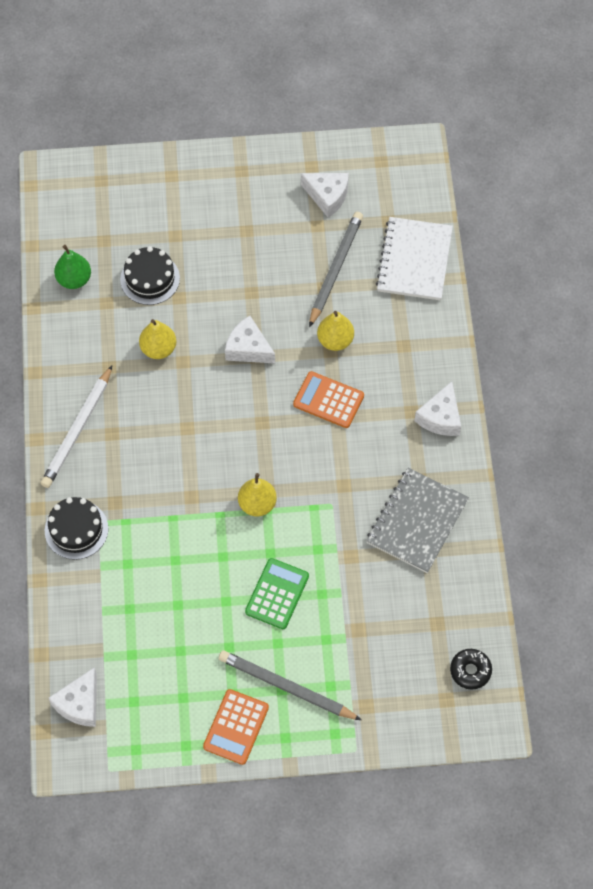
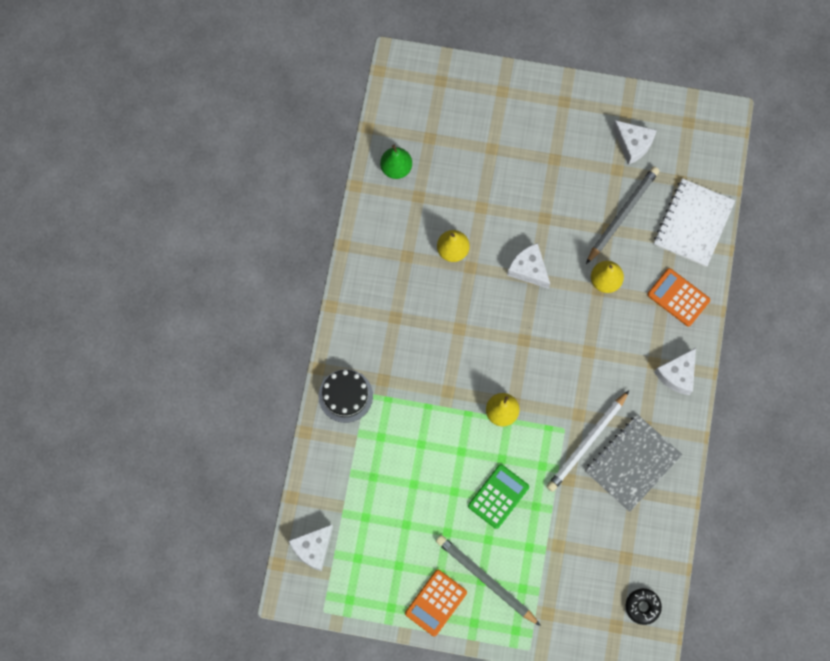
camera: 15 degrees right, 10 degrees up
(77, 430) = (367, 306): white pencil -> white pencil (587, 442)
(150, 279) = (460, 183): black cake -> none
(328, 400) = (585, 334): orange calculator -> orange calculator (678, 297)

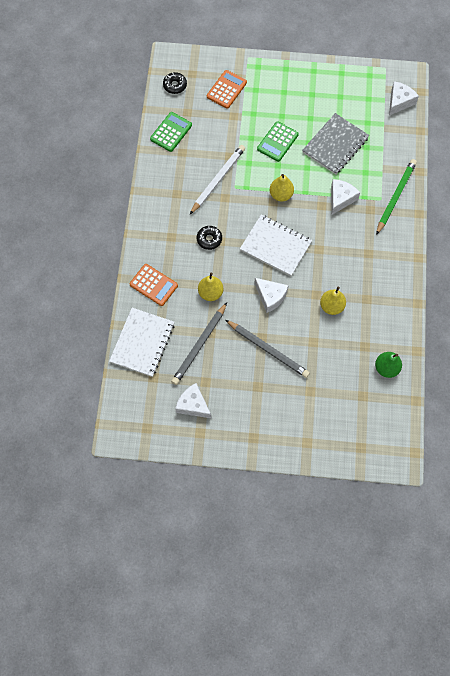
camera: 175 degrees right, 5 degrees down
(345, 396) = (395, 197): black cake -> green pencil
(435, 602) = (312, 78): orange calculator -> orange calculator (226, 89)
(486, 580) = (280, 93): grey pencil -> grey pencil (268, 349)
(516, 337) = (275, 246): none -> white notebook
(603, 355) = (209, 239): none -> black donut
(632, 463) = (184, 169): grey notebook -> grey notebook (335, 145)
(650, 526) = (171, 132): none -> green calculator
(677, 375) = (153, 230): white cheese -> white cheese (340, 199)

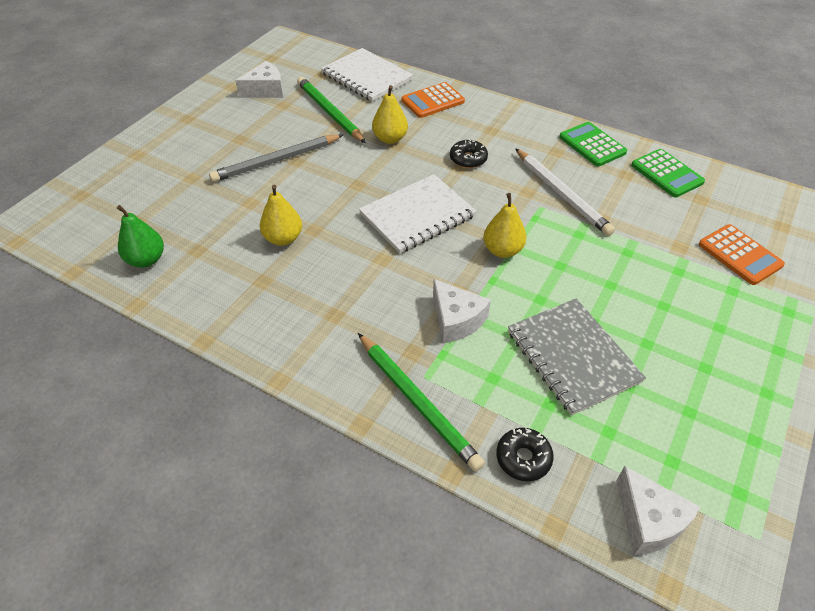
camera: 115 degrees right, 20 degrees down
(175, 85) = (759, 201): black donut -> black donut (523, 458)
(199, 345) = (330, 112): grey pencil -> green pencil
(270, 296) = (345, 186): white cheese -> none
(277, 142) = (608, 281): green calculator -> green calculator (592, 145)

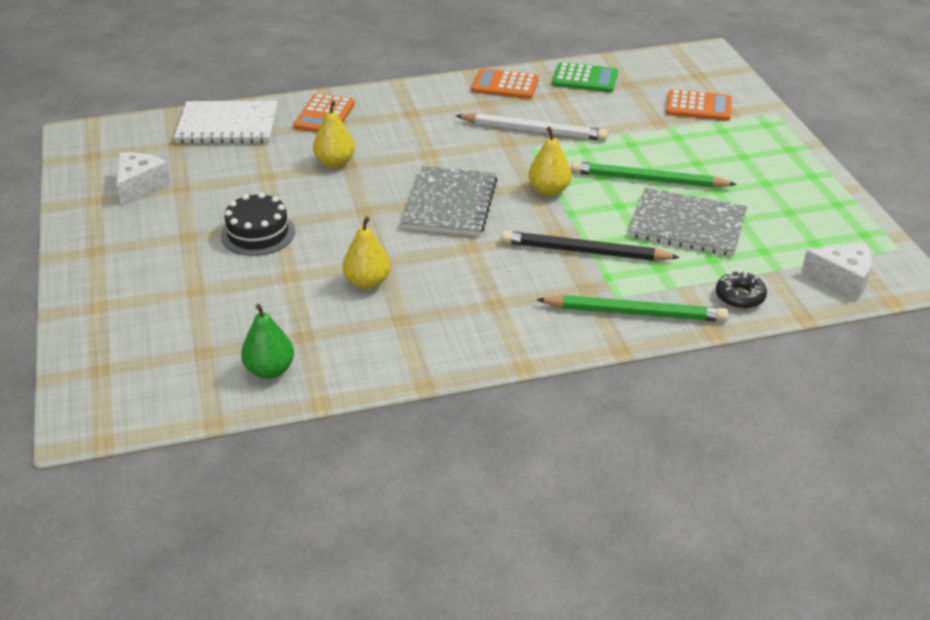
camera: 45 degrees left, 10 degrees down
(276, 161) = (258, 233): grey pencil -> black cake
(330, 112) = (242, 171): green pencil -> green pencil (648, 180)
(417, 215) = (450, 204): white notebook -> grey notebook
(456, 320) = (585, 251): white cheese -> black pencil
(468, 159) = (426, 144): black donut -> none
(592, 145) = (505, 85): green calculator -> orange calculator

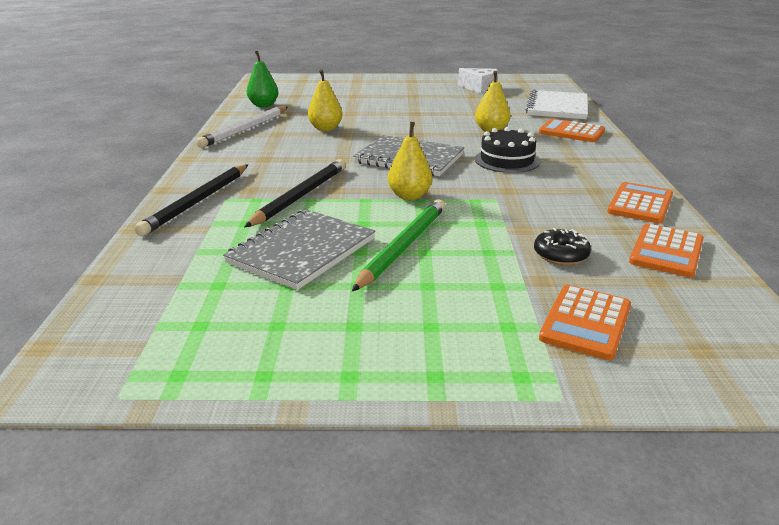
camera: 105 degrees right, 10 degrees down
(258, 233) = (405, 108): black cake -> black cake (507, 160)
(533, 130) = (531, 204): white pencil -> white pencil (245, 129)
(585, 79) = (666, 251): green calculator -> orange calculator
(635, 313) = (197, 202): green pencil -> black pencil
(739, 297) = (163, 252): black donut -> black donut (560, 255)
(842, 279) = (117, 323): white cheese -> none

